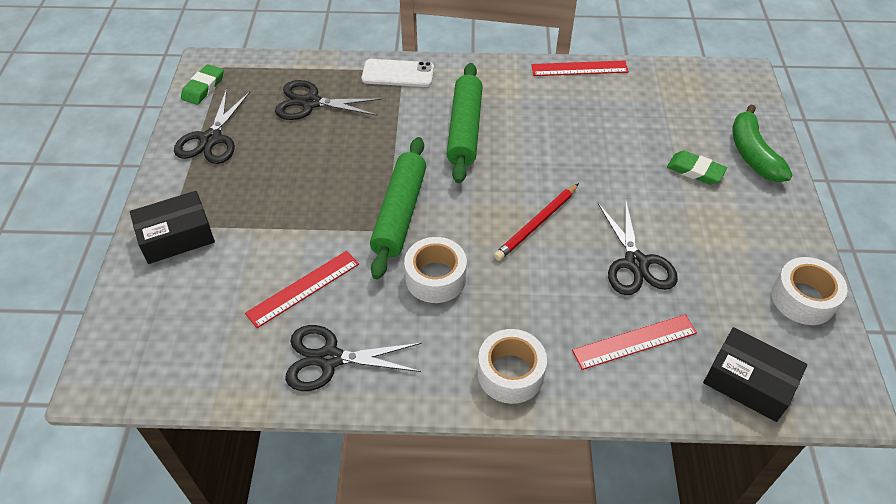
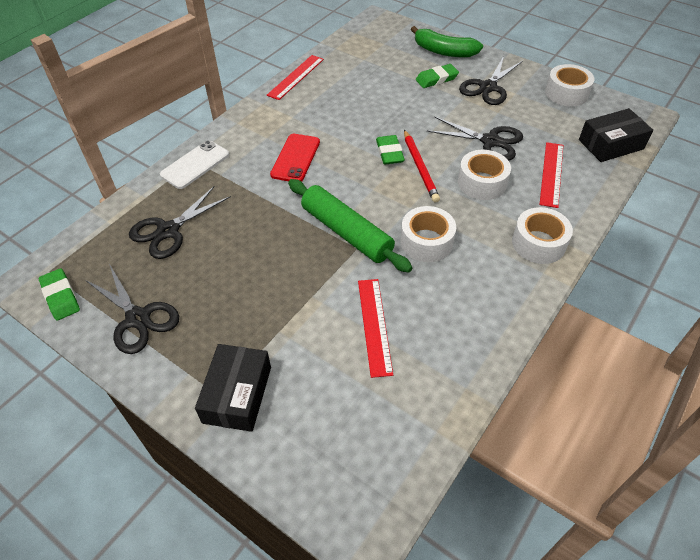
camera: 55 degrees left, 0 degrees up
(330, 358) = (458, 339): black scissors -> black scissors (488, 87)
(465, 129) = (295, 158): green rolling pin -> red phone
(536, 190) = (389, 153): none -> green eraser
(561, 284) = (482, 183): none -> white tape

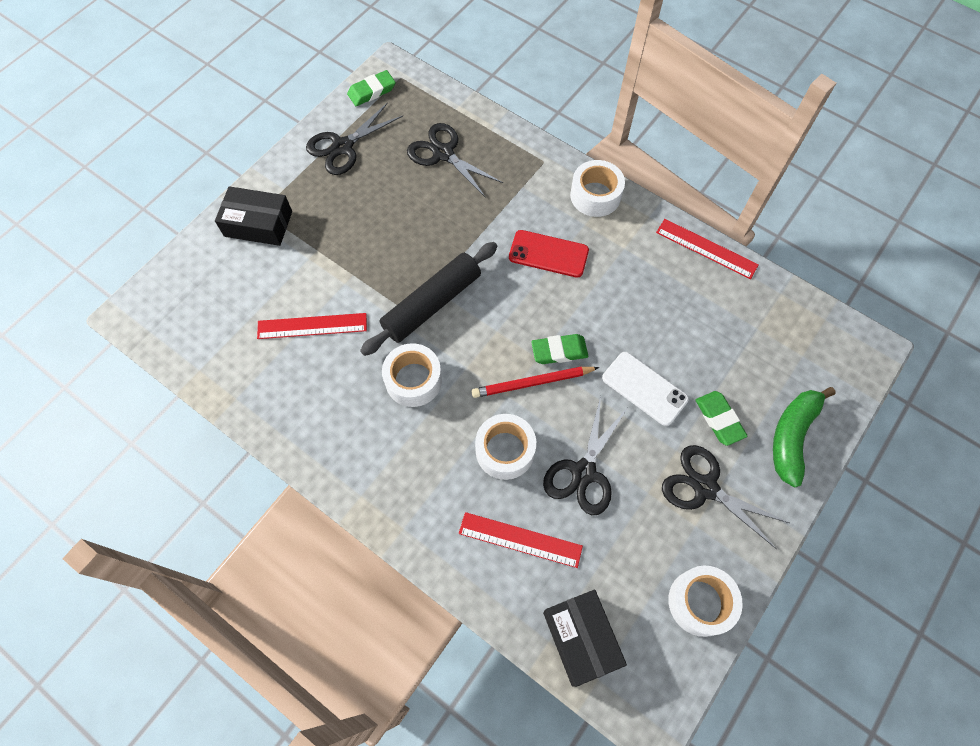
camera: 90 degrees right, 15 degrees up
(195, 165) = (537, 163): white phone -> white phone (644, 388)
(346, 232) = (432, 304): green rolling pin -> black rolling pin
(538, 243) = (403, 499): white tape -> white tape (595, 195)

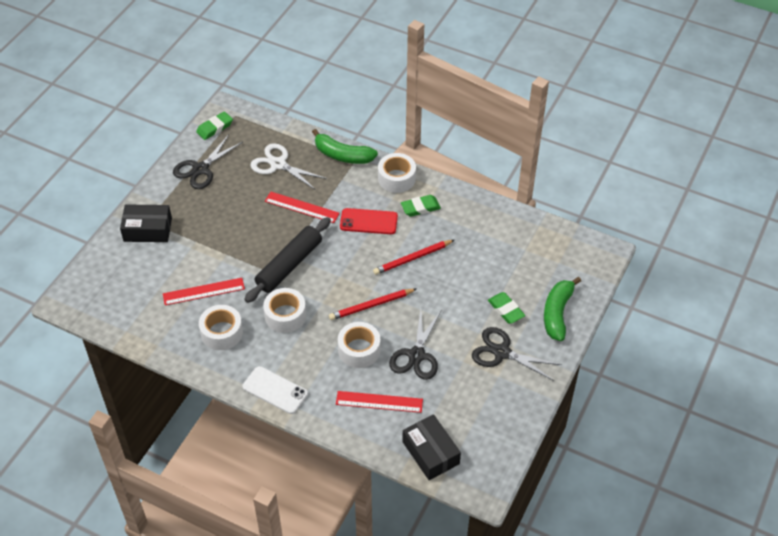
camera: 10 degrees left, 15 degrees down
(443, 153) = (278, 164): black scissors -> white scissors
(529, 152) = (342, 155): none -> green banana
(559, 351) = (387, 283): green eraser -> green eraser (420, 208)
(600, 318) = (412, 258): none -> red pencil
(644, 388) = (451, 298): white phone -> white phone (275, 390)
(700, 602) = (507, 420): white tape -> white tape (221, 332)
(706, 249) = (482, 203): red ruler -> red ruler (302, 207)

